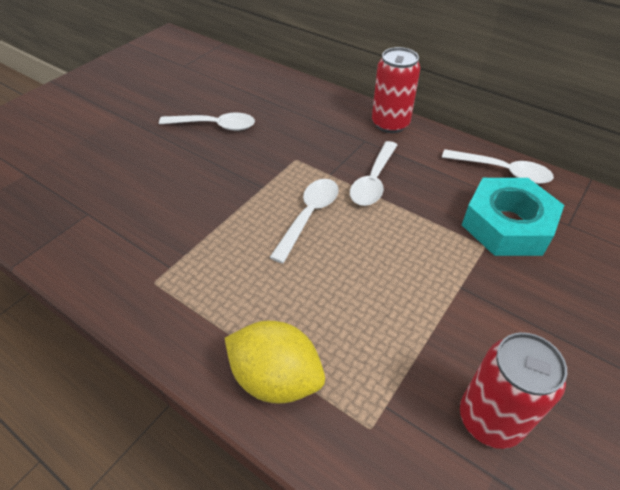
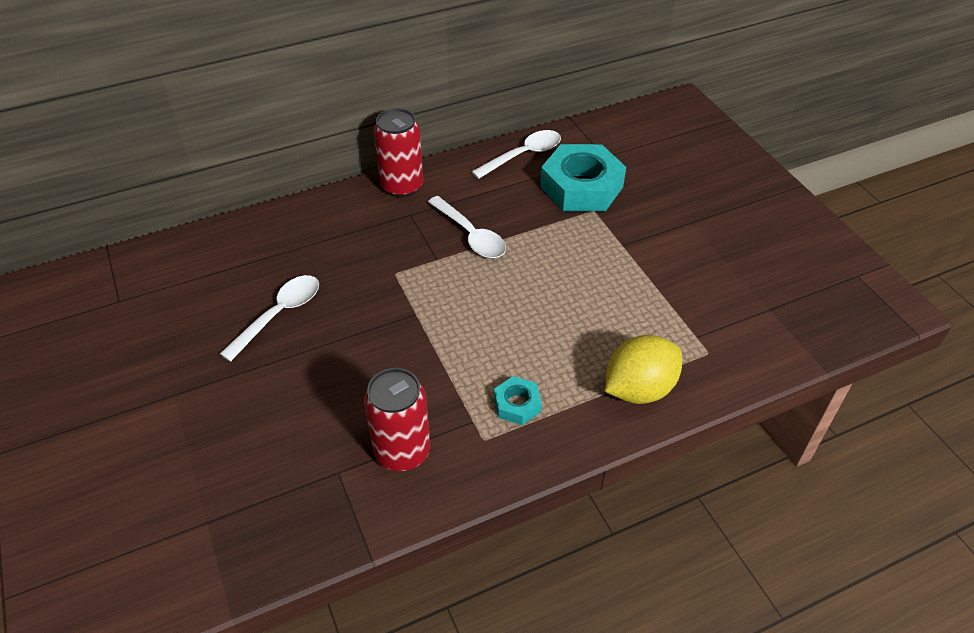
camera: 60 degrees left, 0 degrees up
(203, 289) = (517, 404): none -> turquoise nut
(309, 216) = (481, 297): white spoon -> none
(490, 419) = (733, 289): red can -> red can (402, 451)

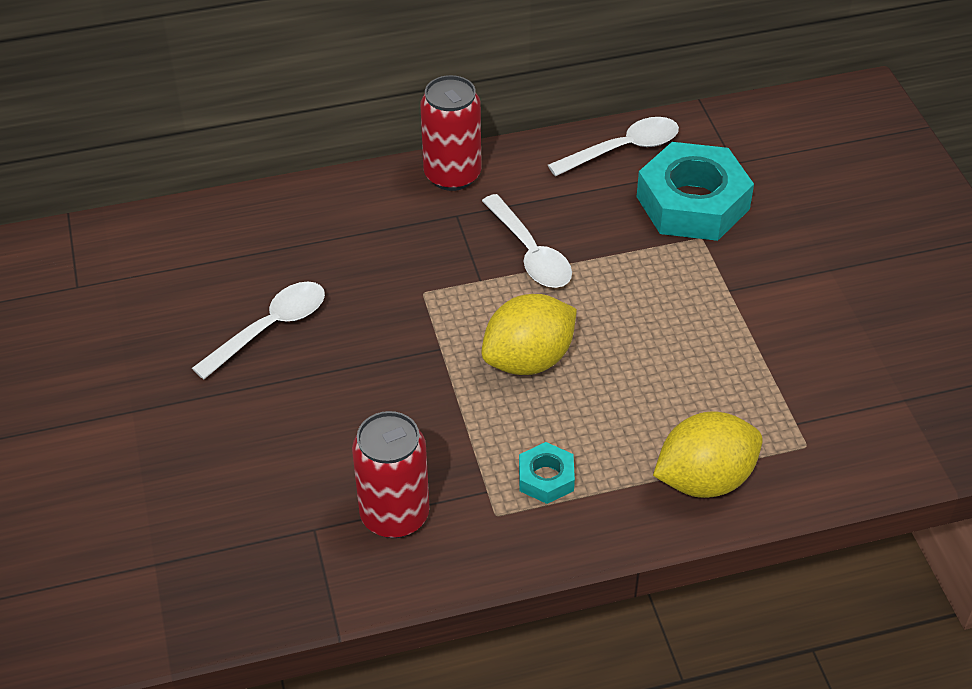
camera: 10 degrees right, 0 degrees up
(485, 314) = (528, 360): none -> yellow lemon

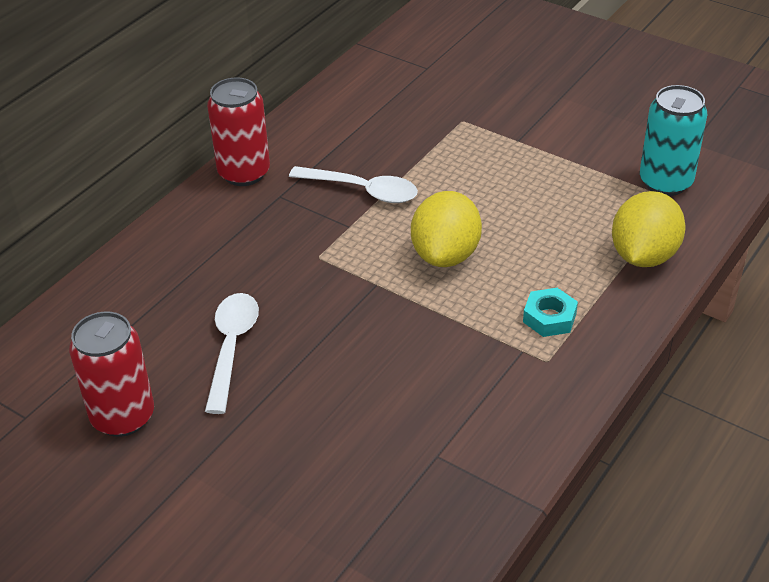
camera: 40 degrees left, 5 degrees down
(394, 515) = (481, 407): red can -> red can (123, 417)
(623, 149) = (345, 96): white spoon -> none
(692, 203) = (430, 104): turquoise nut -> none
(821, 422) = (665, 182): none -> turquoise can

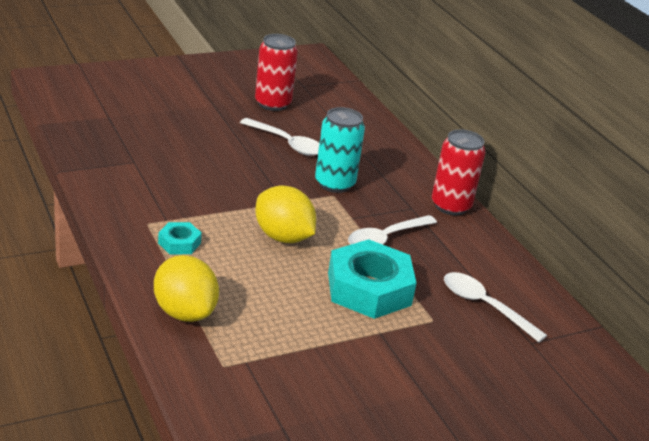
camera: 115 degrees right, 10 degrees down
(405, 102) = (484, 306): none -> white spoon
(462, 169) = (369, 289): none -> turquoise nut
(665, 182) = (249, 375): turquoise can -> turquoise can (334, 183)

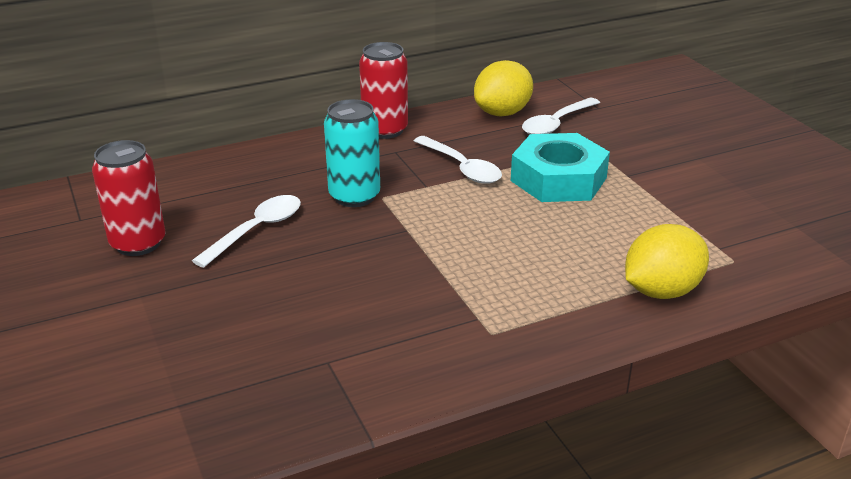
camera: 85 degrees left, 0 degrees up
(179, 243) = (526, 304): turquoise nut -> none
(283, 237) = (483, 230): yellow lemon -> yellow lemon (502, 113)

